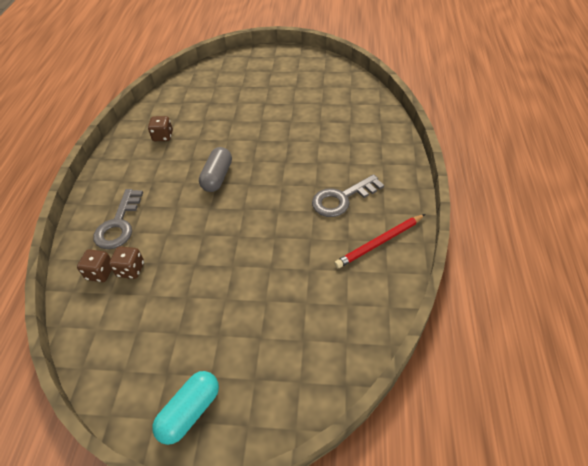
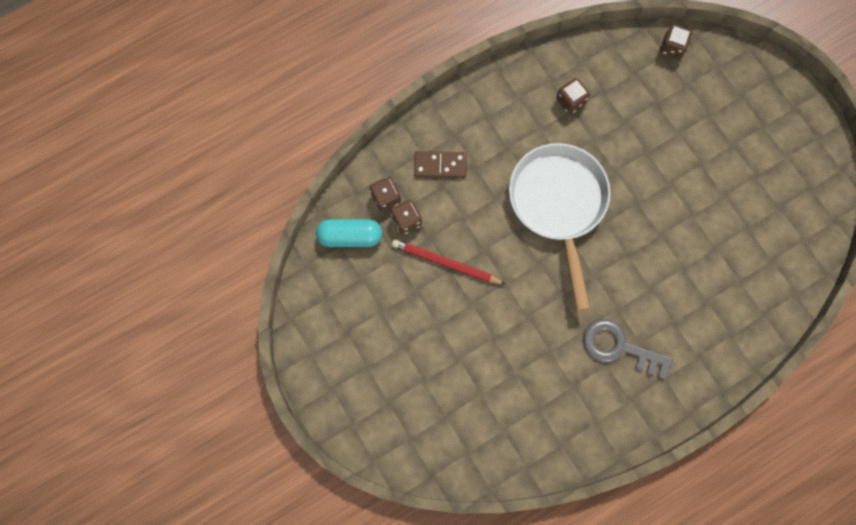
camera: 50 degrees right, 25 degrees up
(119, 224) = (440, 165): grey key -> brown domino
(188, 81) = (672, 47): none -> brown dice
(190, 412) = (333, 375): turquoise capsule -> turquoise capsule (350, 237)
(217, 177) = (558, 205): grey capsule -> white pan
(379, 242) = (590, 417): red pencil -> red pencil (446, 263)

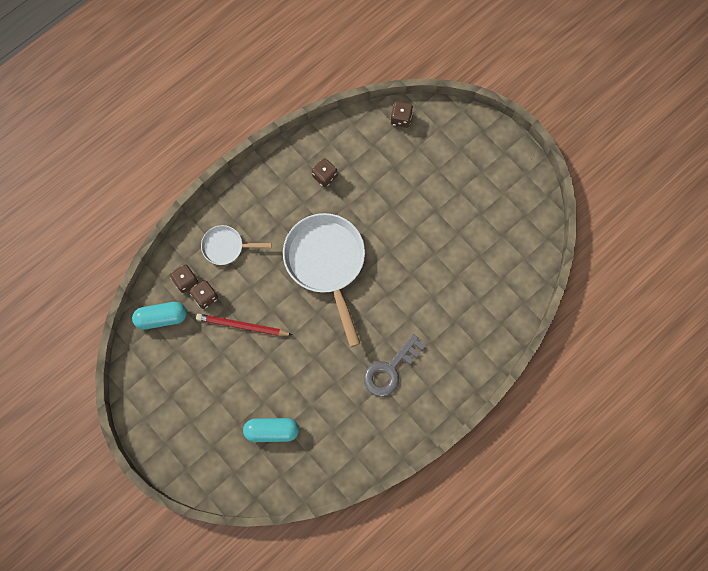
camera: 10 degrees left, 0 degrees up
(440, 165) = (226, 247): brown domino -> white pan
(463, 396) = (272, 431): none -> turquoise capsule
(619, 347) = (390, 370): grey key -> grey key turned 60 degrees counterclockwise

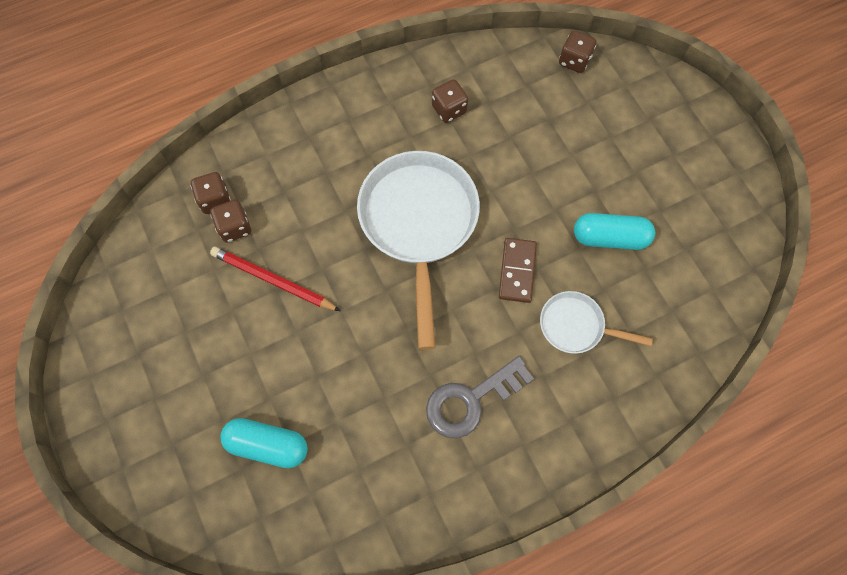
camera: 15 degrees right, 5 degrees down
(161, 318) = (164, 240): turquoise capsule -> turquoise capsule (610, 238)
(226, 247) = (285, 168): white pan -> white pan (576, 326)
(398, 278) = (517, 271): none -> brown domino

